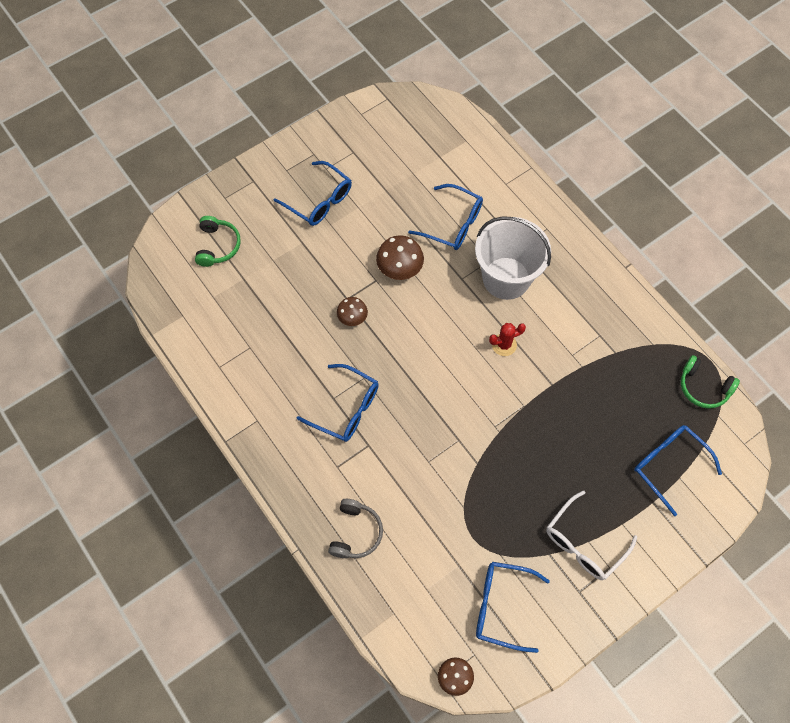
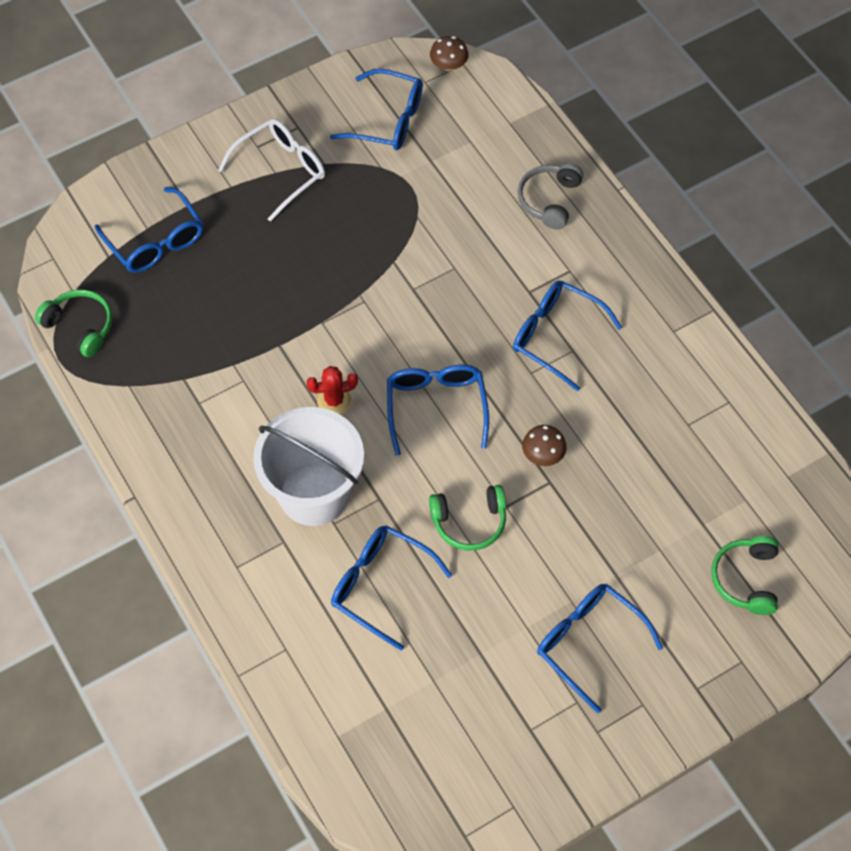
camera: 175 degrees left, 5 degrees down
(400, 268) = (469, 522): brown mushroom -> green headphones
(430, 345) = (436, 407): none -> blue glasses

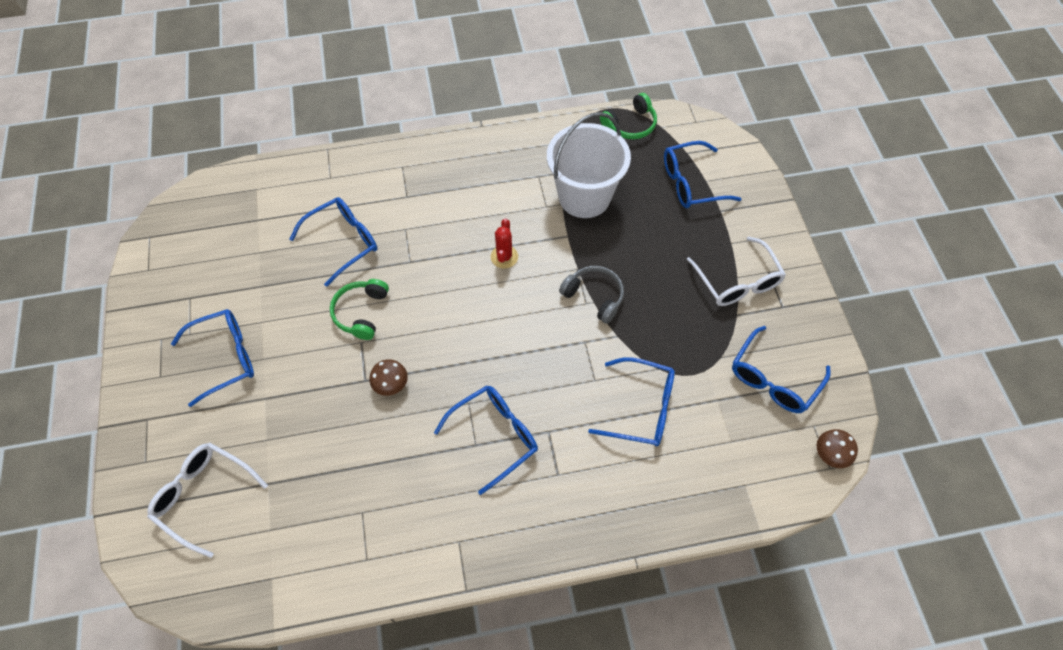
camera: 110 degrees right, 0 degrees up
(314, 494) = (433, 223): white bucket -> white bucket (584, 196)
(436, 407) = (467, 322): blue glasses -> blue glasses (641, 408)
(549, 200) = (641, 487): grey headphones -> grey headphones (594, 297)
(746, 579) = (204, 496): green headphones -> white glasses

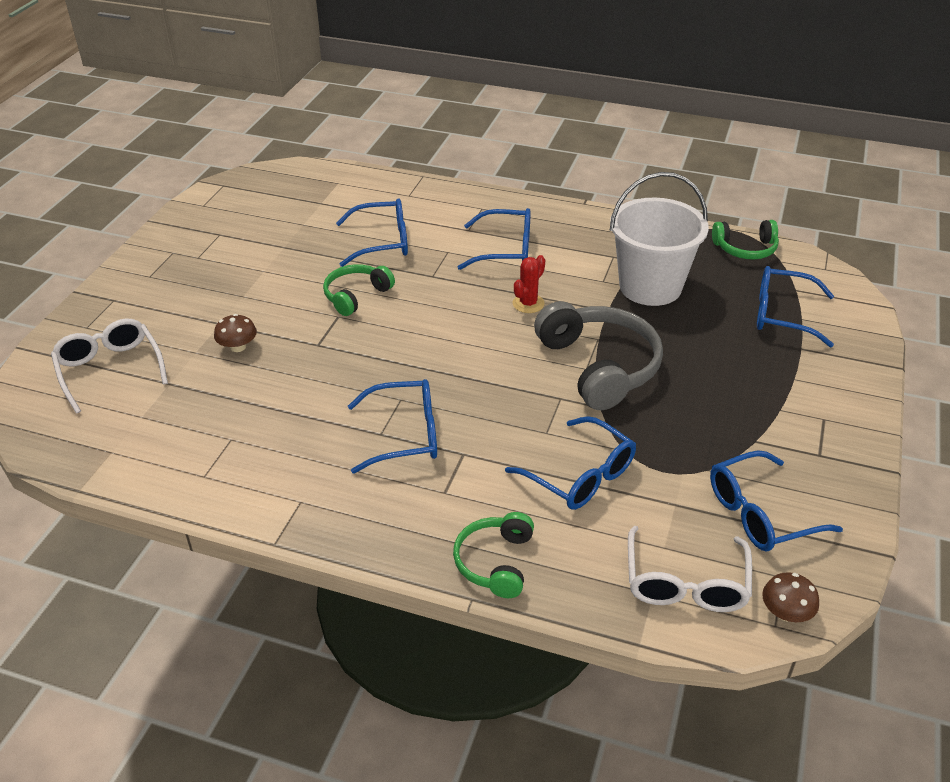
camera: 30 degrees right, 20 degrees down
(224, 358) = (211, 283): blue glasses -> blue glasses (505, 250)
(391, 384) = (339, 356): brown mushroom -> brown mushroom (238, 347)
(594, 297) = (599, 366): grey headphones -> grey headphones, size x1.74
(631, 517) = (495, 562): none -> green headphones
(737, 281) = (777, 412): white glasses -> white glasses (685, 582)

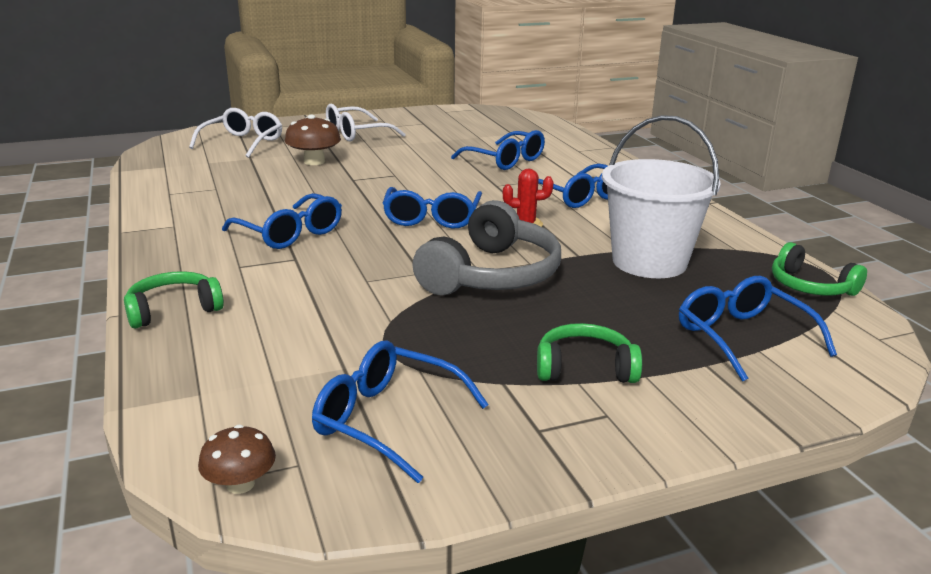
camera: 50 degrees right, 15 degrees down
(238, 347) = (314, 162): brown mushroom -> brown mushroom, size x1.56
(356, 296) = (427, 172): green headphones -> green headphones (584, 368)
(579, 475) = (327, 311): blue glasses -> blue glasses (432, 218)
(685, 582) = (232, 407): white glasses -> white glasses (357, 133)

